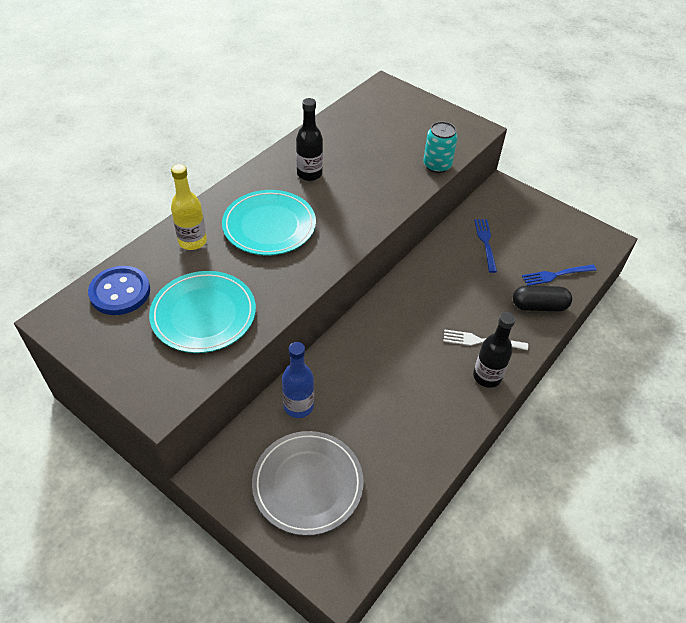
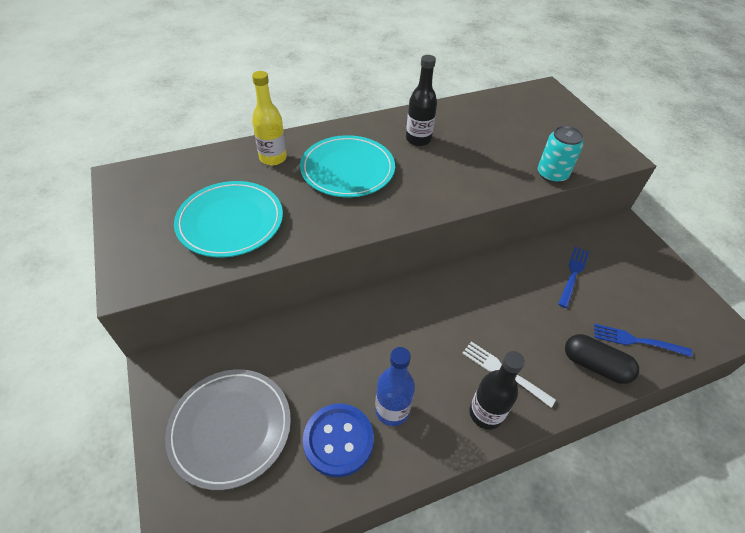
camera: 30 degrees right, 0 degrees up
(120, 292) = (183, 175): blue button -> blue button (338, 440)
(298, 406) = (278, 347): blue bottle -> blue bottle (392, 410)

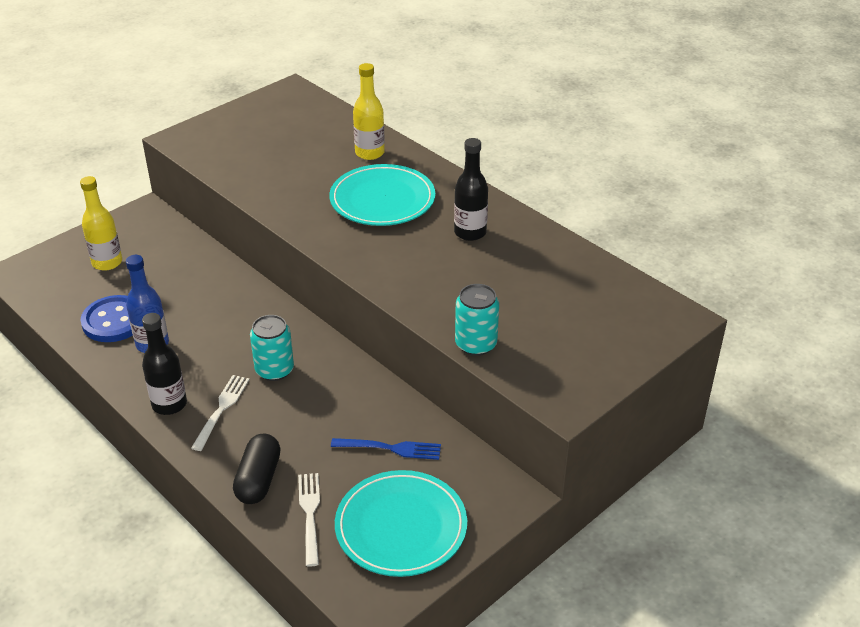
camera: 70 degrees right, 10 degrees down
(230, 222) = (268, 159): turquoise plate -> turquoise plate (401, 527)
(230, 428) = (107, 262): grey plate -> yellow bottle
(464, 321) = (274, 370): none -> turquoise can
(637, 341) = (310, 514): blue fork -> white fork

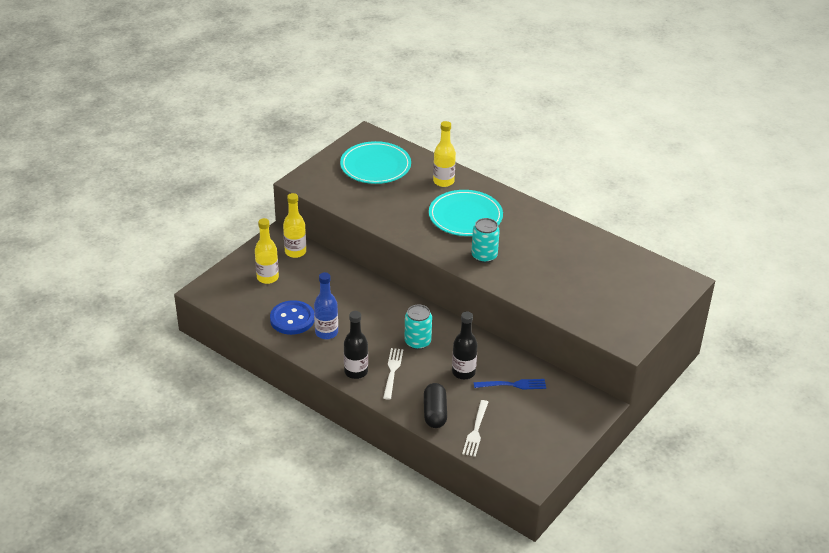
camera: 10 degrees left, 0 degrees up
(159, 233) = (295, 252): none -> yellow bottle
(310, 514) = (476, 430): white fork -> white fork turned 150 degrees counterclockwise
(401, 527) = (535, 431): turquoise plate -> turquoise plate (375, 166)
(470, 232) = (533, 235): black bottle -> black bottle (463, 372)
(476, 344) = (561, 311): turquoise can -> turquoise can (484, 256)

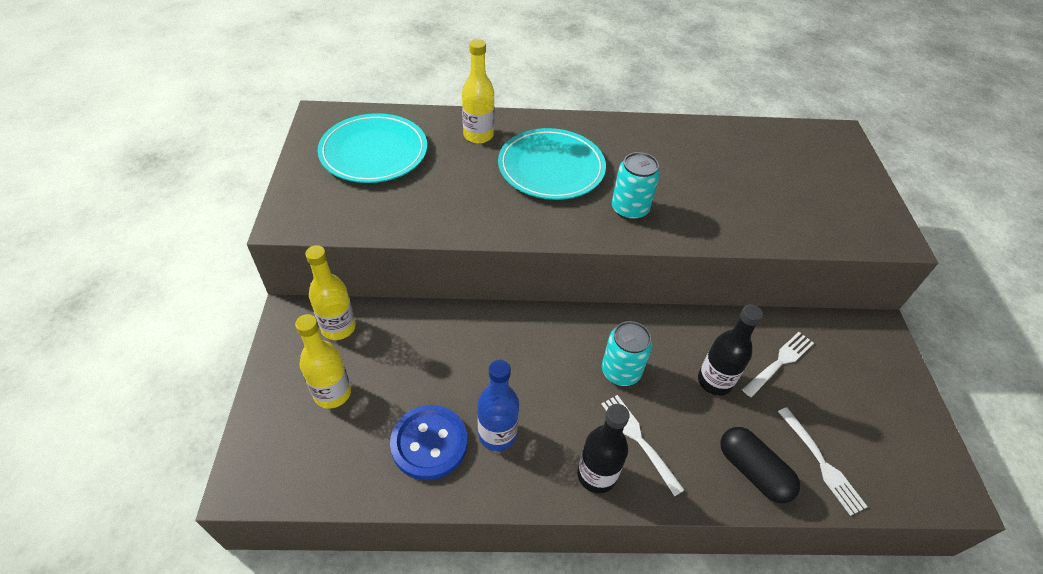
camera: 40 degrees left, 10 degrees up
(512, 385) = (779, 362): blue fork -> white fork

